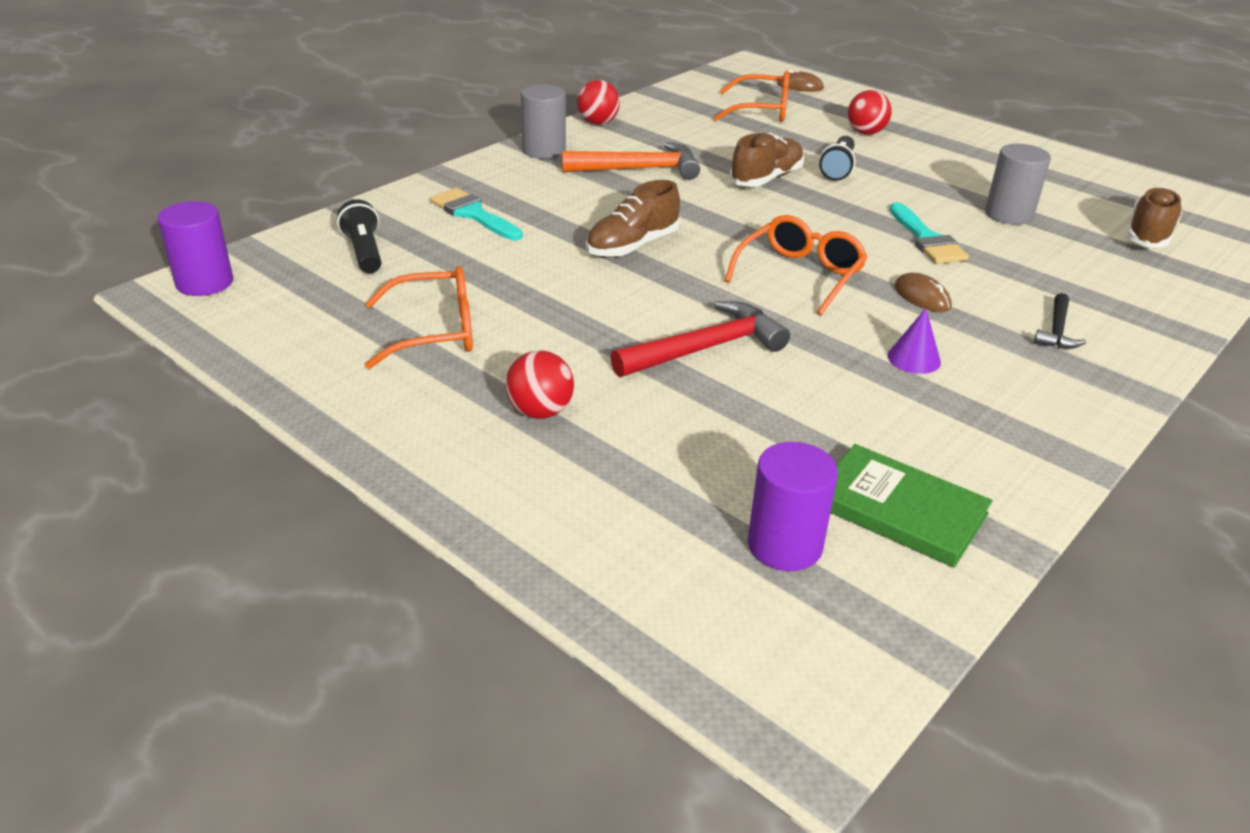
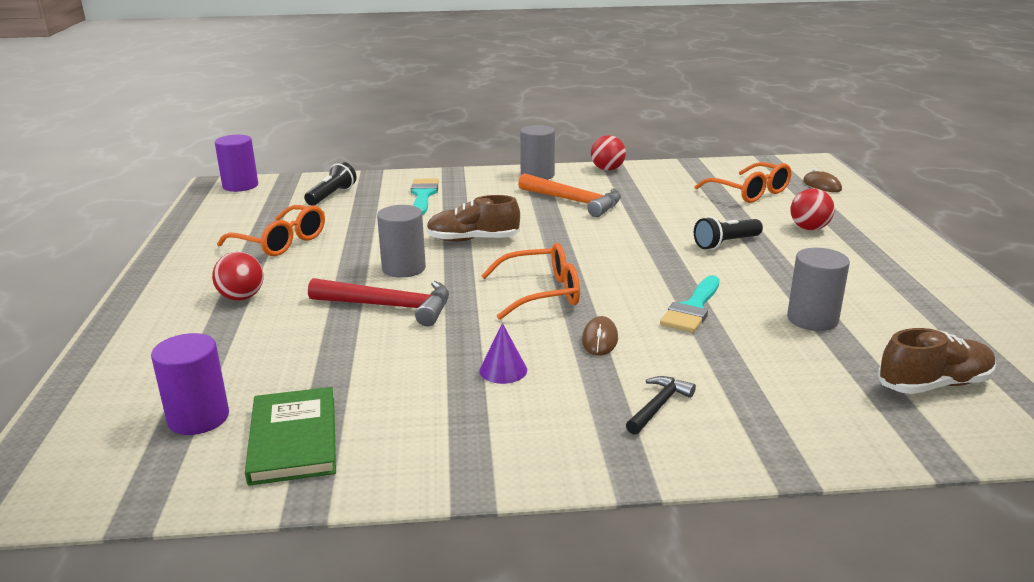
camera: 45 degrees right, 10 degrees down
(633, 304) = (403, 268): none -> grey cylinder
(766, 179) = (652, 232): brown shoe -> none
(1056, 331) = (658, 406): black hammer -> black hammer turned 150 degrees clockwise

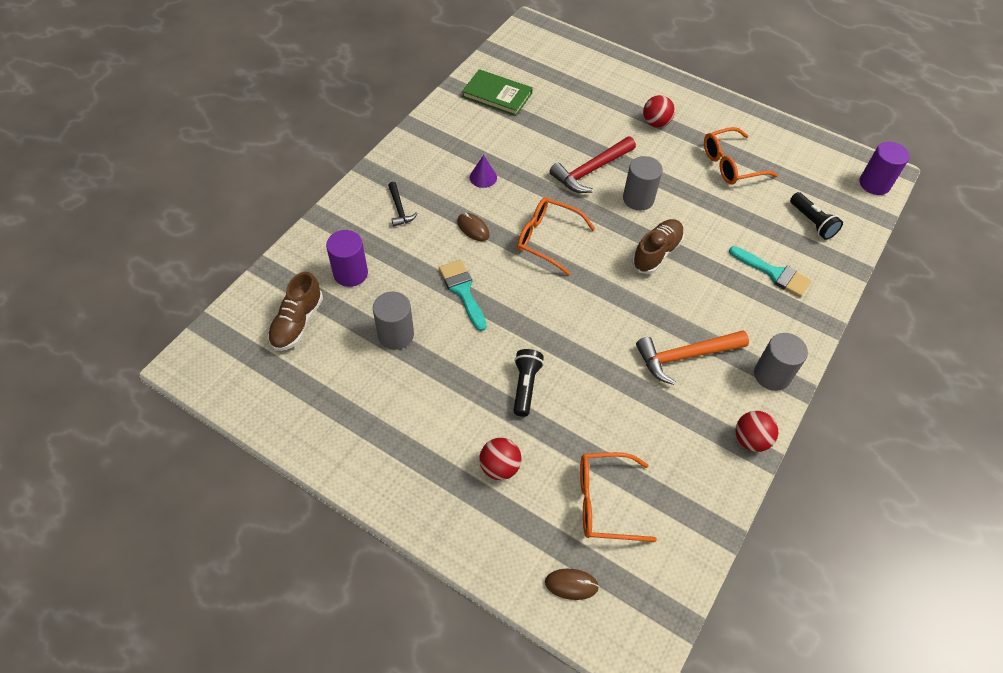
camera: 125 degrees right, 30 degrees up
(198, 418) = (541, 76): purple cylinder -> purple cylinder (350, 273)
(542, 293) = (546, 239): orange glasses -> orange glasses turned 90 degrees clockwise

